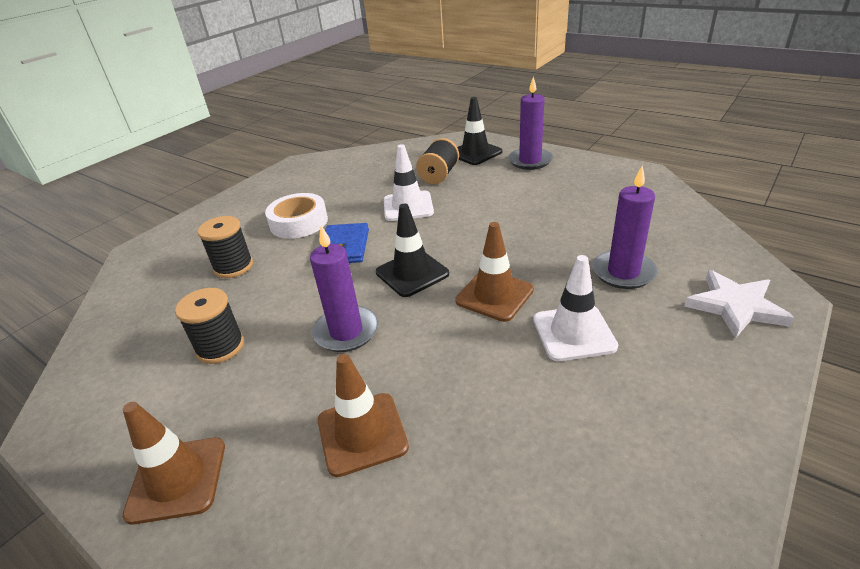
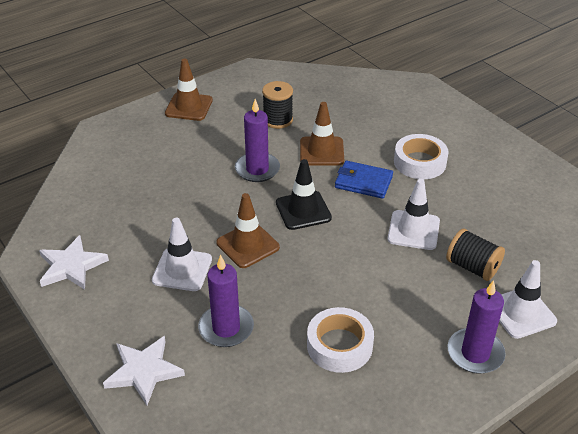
camera: 105 degrees right, 5 degrees up
(233, 267) = (368, 127): black spool -> none
(362, 433) = (171, 164): brown traffic cone -> brown traffic cone (321, 151)
(475, 153) = (521, 313): black traffic cone -> white traffic cone
(578, 210) = (339, 345): none -> white tape
(667, 457) = (71, 266): none -> white star

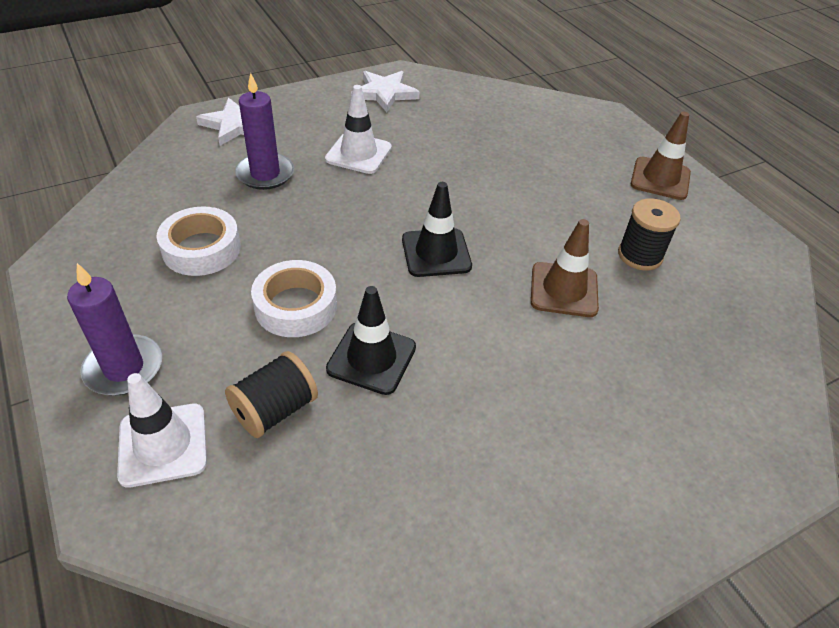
camera: 95 degrees right, 5 degrees up
(248, 245) = (383, 200): brown traffic cone -> none
(257, 169) = (524, 223): purple candle -> none
(363, 182) = (489, 323): blue wallet -> none
(413, 230) = (371, 358): white traffic cone -> black traffic cone
(420, 162) = (534, 405): white tape -> white tape (296, 306)

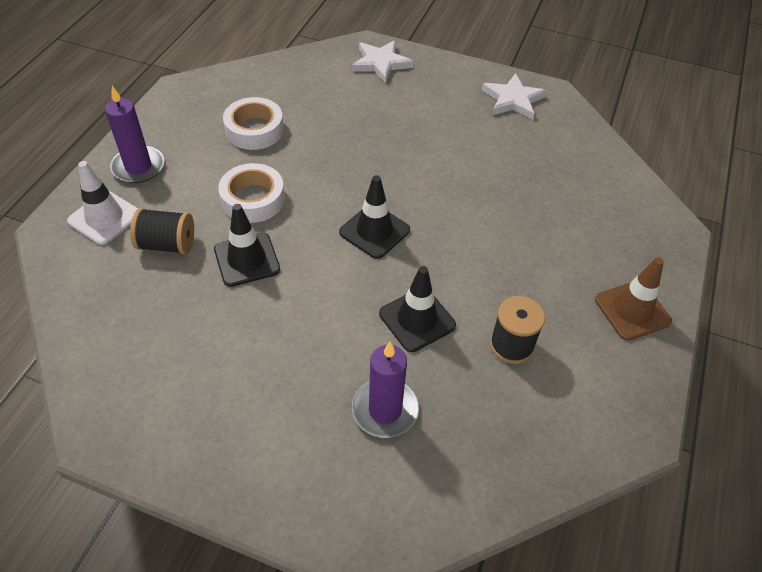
camera: 50 degrees right, 5 degrees up
(265, 174) = (351, 107): purple candle -> purple candle (385, 410)
(358, 153) = (427, 132): white traffic cone -> none
(564, 290) = (417, 319): brown traffic cone -> black traffic cone

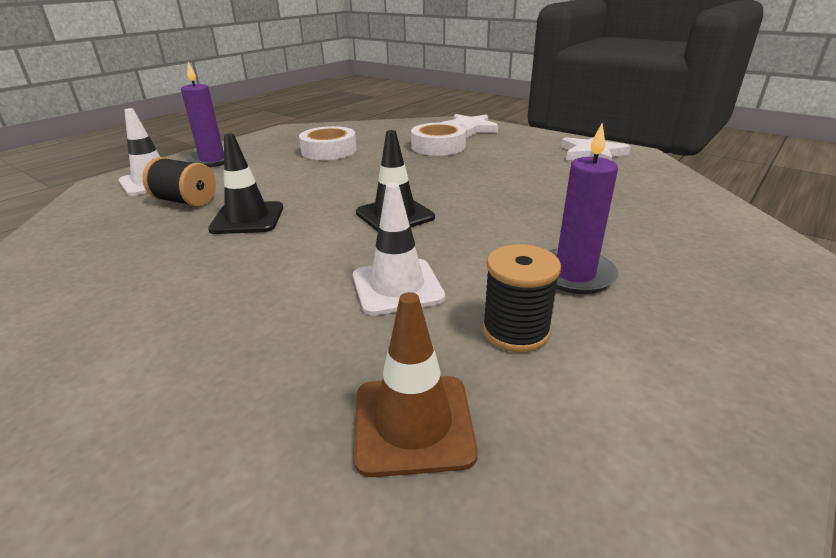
camera: 20 degrees right, 20 degrees down
(253, 199) = (291, 184): white tape -> white tape (438, 146)
(385, 410) = (291, 368): purple candle -> purple candle (574, 274)
(417, 319) = (397, 287): black traffic cone -> white traffic cone
(632, 310) = (721, 324): brown traffic cone -> brown traffic cone (413, 424)

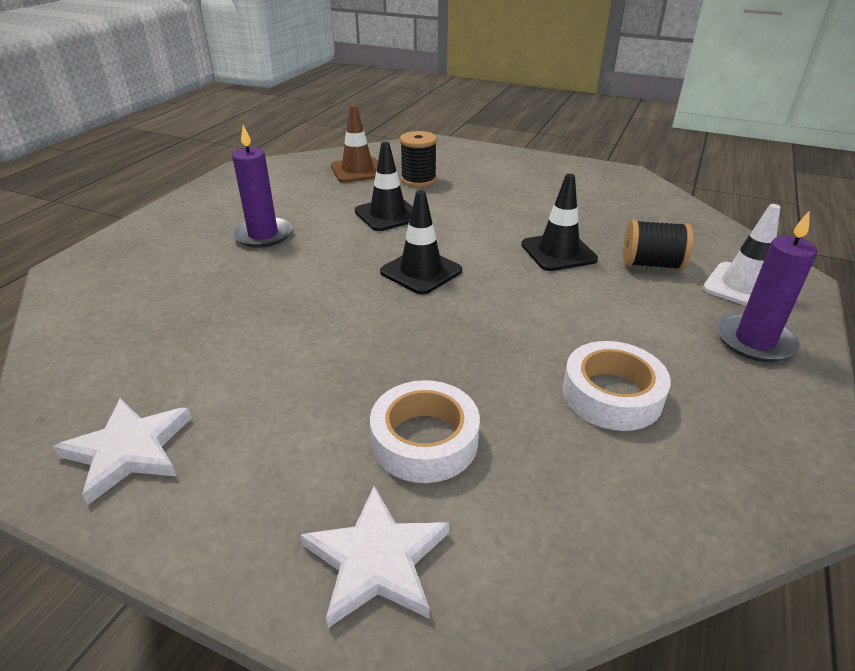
camera: 165 degrees right, 5 degrees up
(397, 287) = (388, 215): white traffic cone -> black traffic cone
(515, 331) = (311, 201): black spool -> black spool (418, 180)

